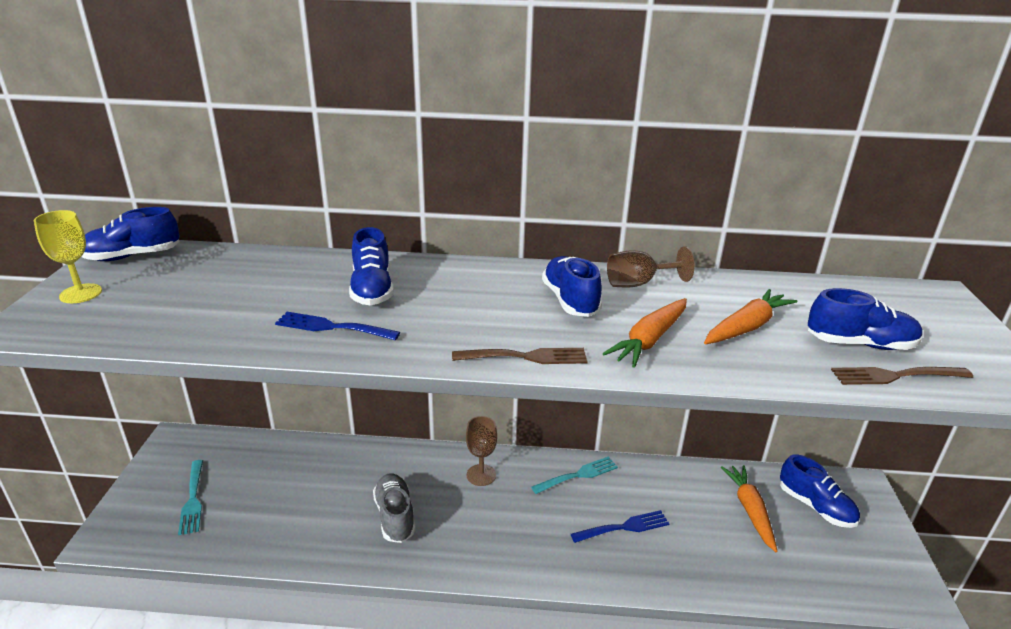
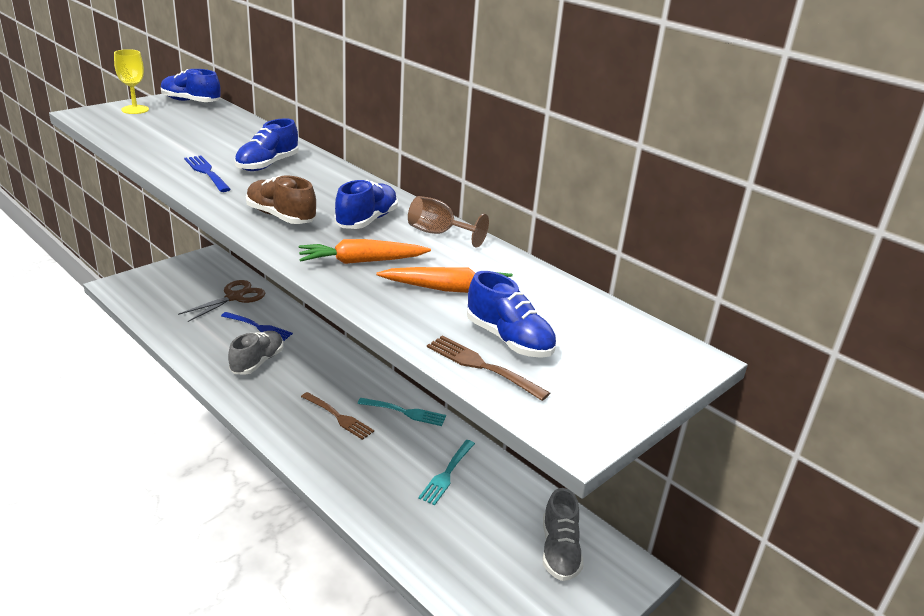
camera: 40 degrees right, 0 degrees up
(193, 499) = (175, 291): turquoise fork -> turquoise fork (447, 474)
(271, 466) = (234, 297): none -> brown scissors
(481, 475) = (342, 372): brown goblet -> none
(501, 335) = (281, 217): none -> brown shoe
(525, 357) = (267, 232): brown fork -> brown fork (338, 417)
(624, 527) = (383, 459): blue fork -> blue fork (258, 327)
(750, 510) = (497, 514): orange carrot -> none
(815, 506) = (559, 551): blue shoe -> grey shoe

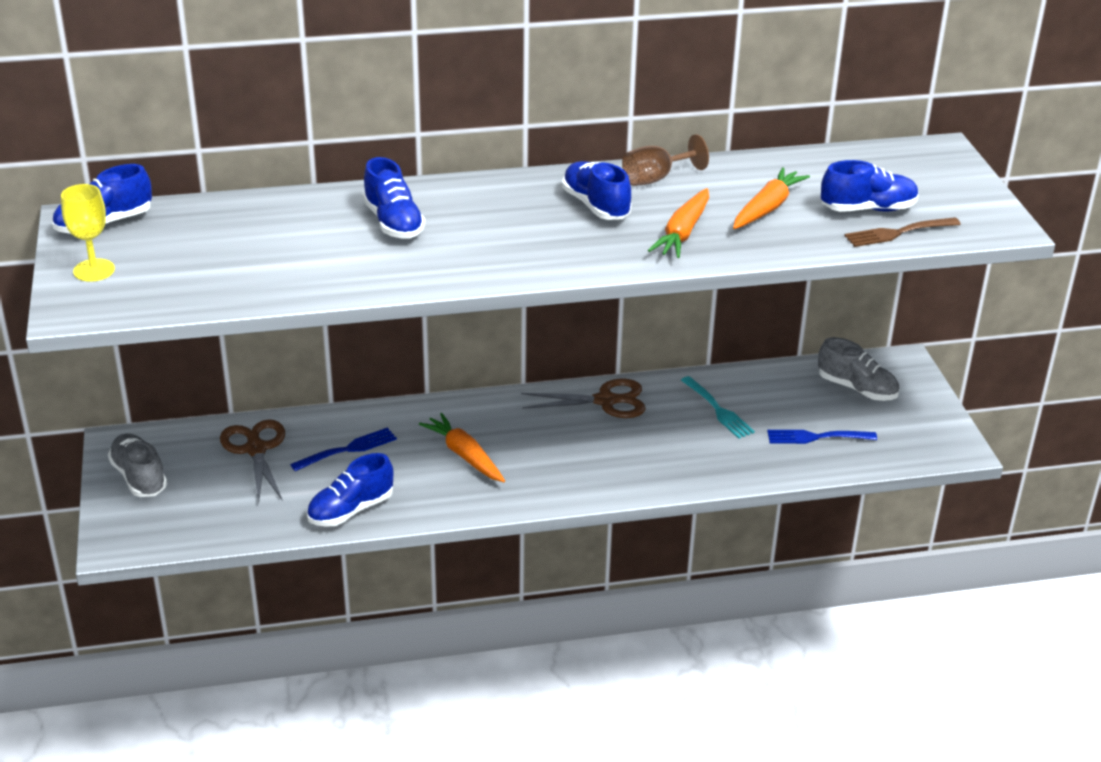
camera: 55 degrees left, 5 degrees up
(195, 348) = (351, 510): none -> blue shoe
(207, 172) = (382, 265): blue fork -> blue fork (817, 437)
(257, 362) = (424, 471): grey shoe -> grey shoe (139, 477)
(281, 217) = (546, 248): brown shoe -> none
(287, 372) = (464, 455): none -> orange carrot
(338, 417) = (577, 445): brown fork -> none
(405, 412) = (605, 401): turquoise fork -> brown scissors

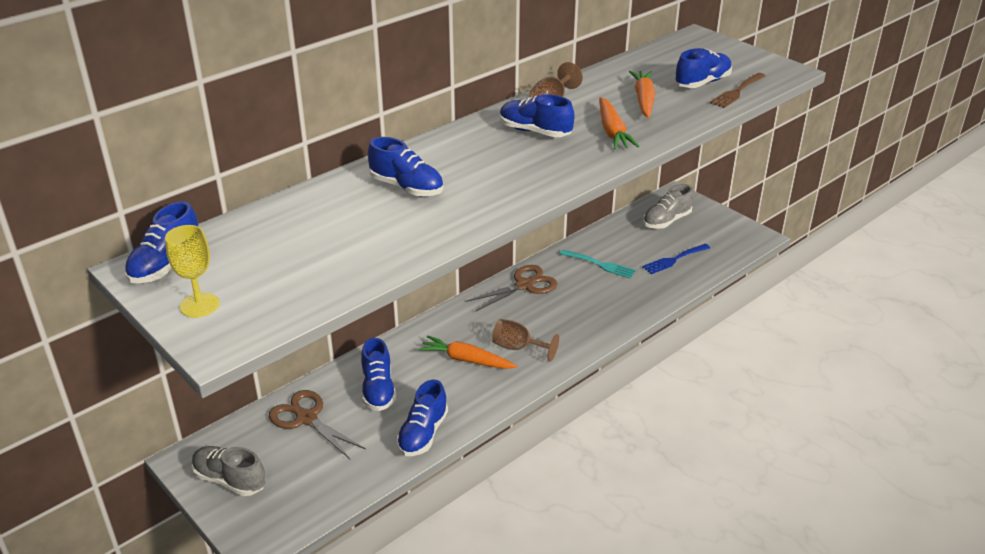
camera: 30 degrees left, 0 degrees up
(348, 449) = (378, 390): blue fork -> blue shoe
(531, 464) = (518, 348): none -> brown goblet
(857, 388) = (666, 221): grey shoe -> grey shoe turned 135 degrees clockwise

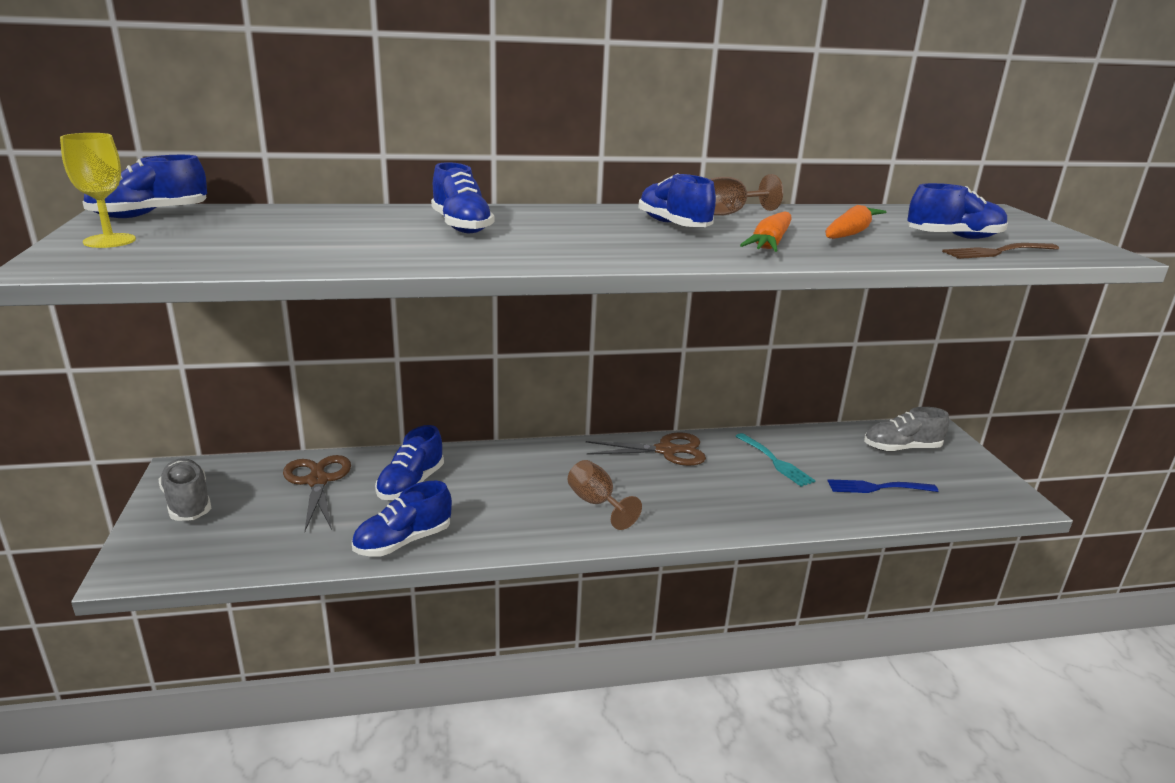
camera: 30 degrees right, 10 degrees down
(466, 360) = (528, 493): orange carrot -> none

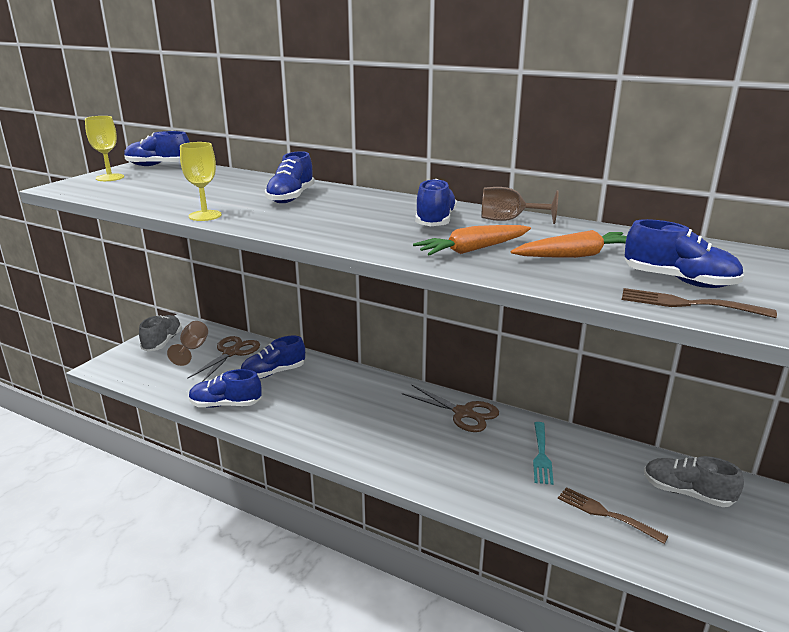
camera: 40 degrees right, 0 degrees up
(411, 262) = (205, 215): none -> yellow goblet
(596, 503) = (362, 429): brown goblet -> brown goblet (192, 349)
(877, 487) = (606, 514): blue fork -> brown fork

